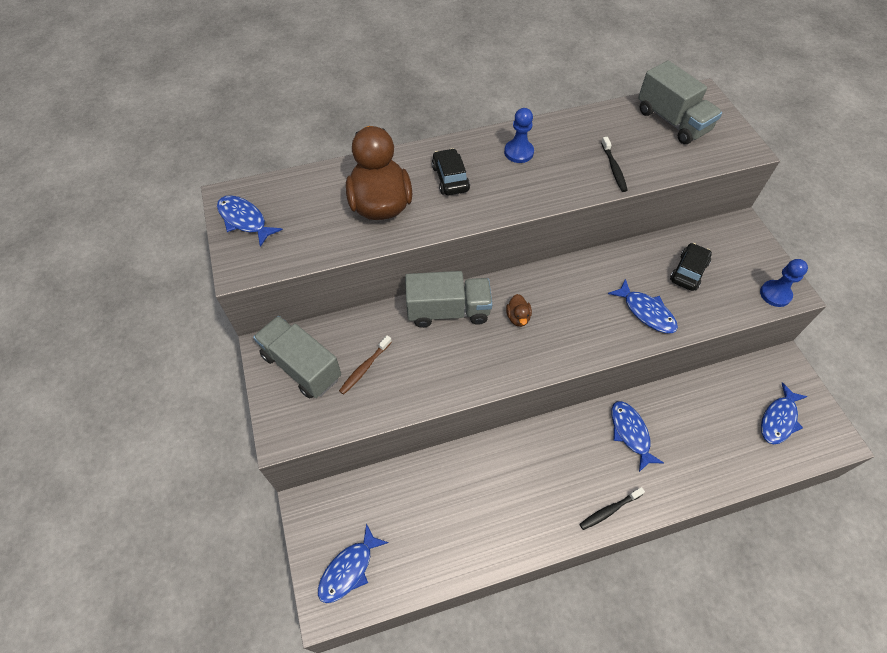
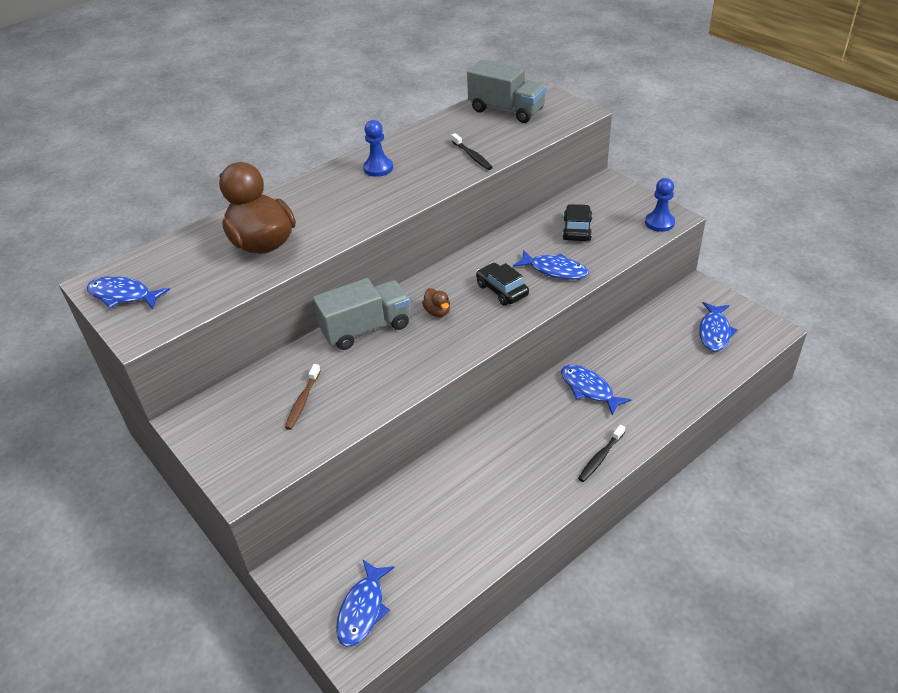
camera: 20 degrees left, 15 degrees down
(301, 366) = (234, 422): grey truck -> none
(450, 178) = (322, 204): black car -> black car (502, 290)

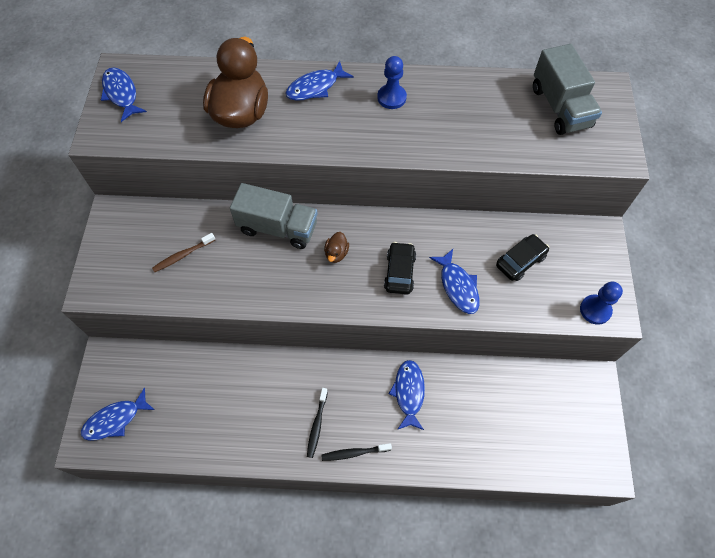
camera: 40 degrees right, 20 degrees up
(472, 156) = (474, 139): black toothbrush -> black toothbrush (317, 425)
(714, 332) = (557, 430): blue fish -> blue fish (315, 87)

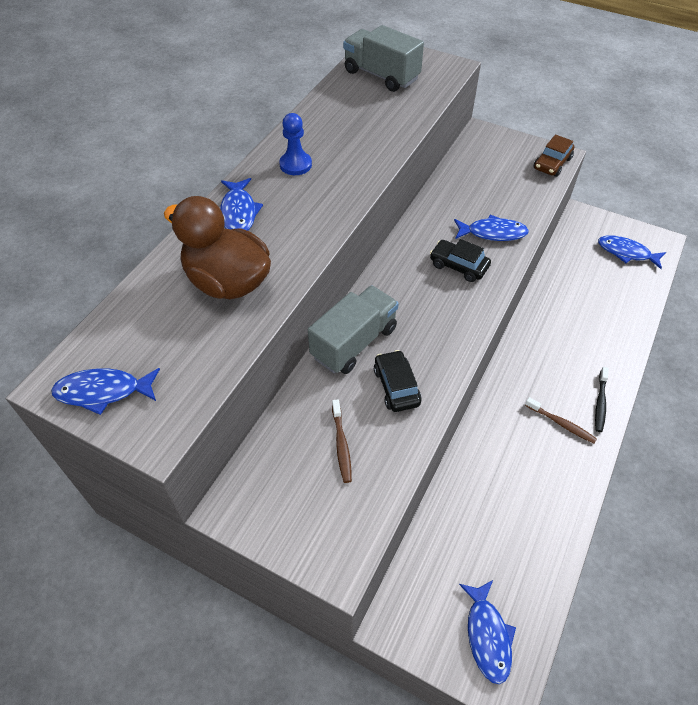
camera: 65 degrees left, 10 degrees down
(317, 425) = (561, 424): black toothbrush -> brown toothbrush
(336, 253) = (413, 305): brown duck -> none
(408, 393) = (552, 338): blue fish -> blue fish (626, 253)
(520, 261) = (486, 186): black car -> black car (396, 386)
(560, 107) = (381, 75): grey truck -> grey truck turned 150 degrees counterclockwise
(595, 310) = (552, 164): blue pawn -> brown car

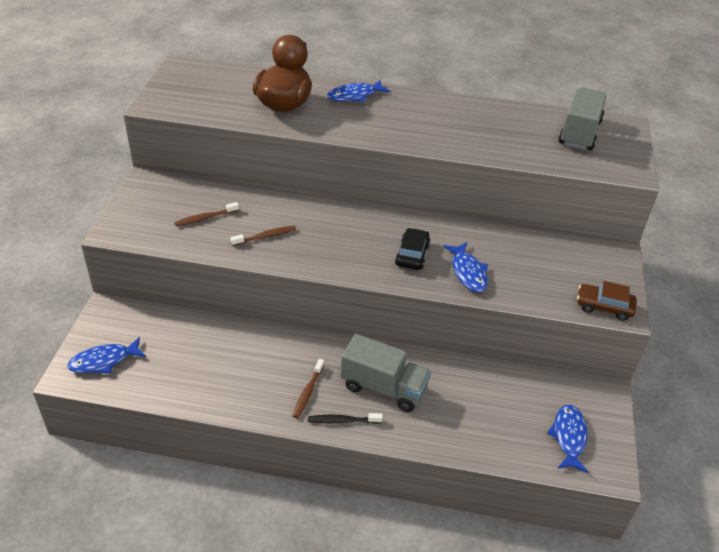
camera: 70 degrees right, 10 degrees down
(103, 392) = (180, 81): blue fish -> none
(295, 165) = (423, 110): blue pawn -> none
(354, 342) = (300, 209): grey truck -> grey truck (383, 388)
(396, 386) = (265, 236): black car -> brown toothbrush

